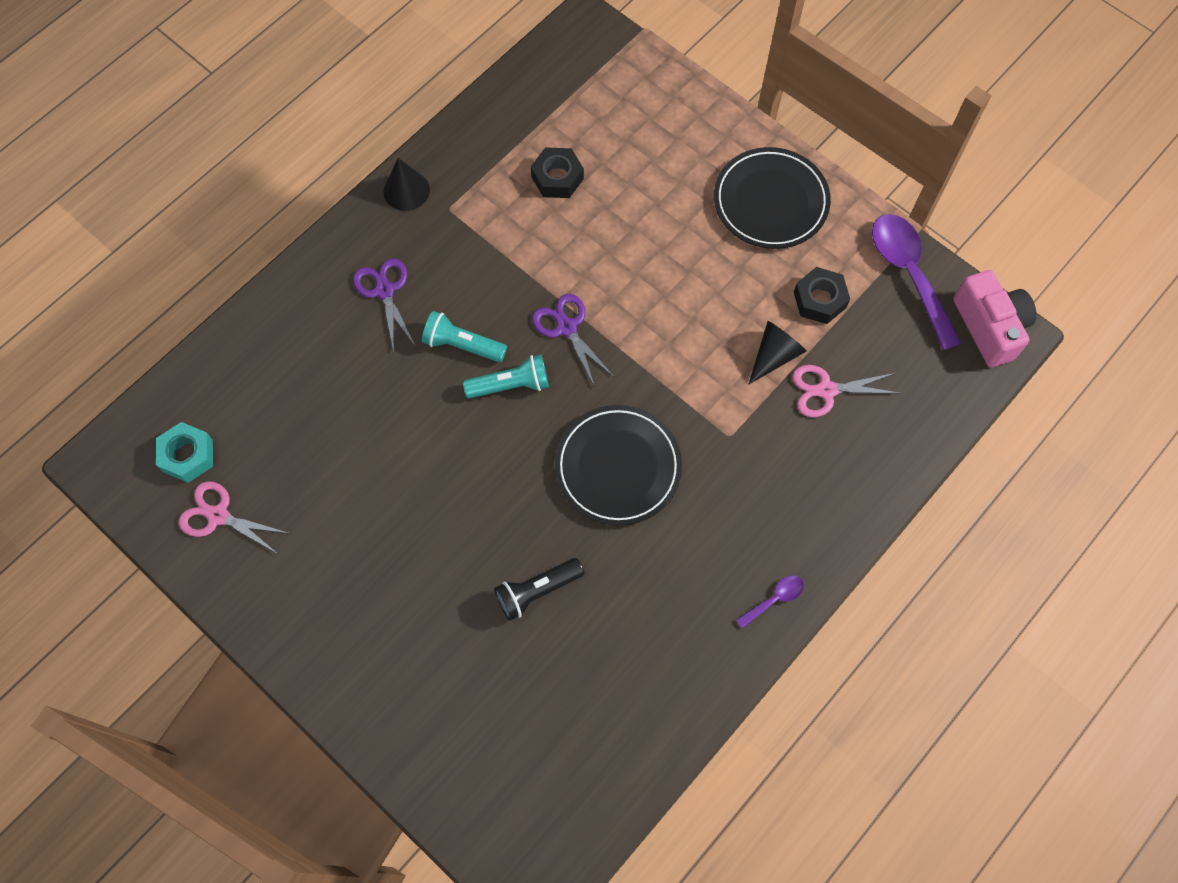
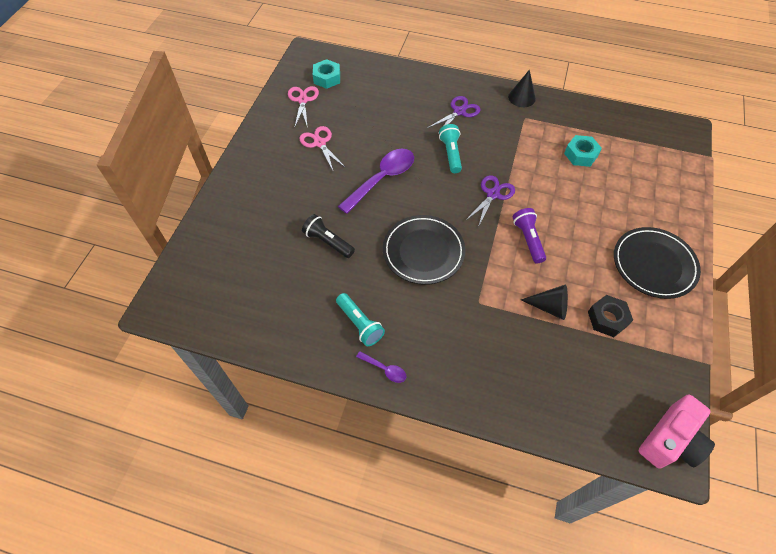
camera: 65 degrees right, 10 degrees down
(510, 385) = (441, 183): turquoise flashlight -> turquoise flashlight (360, 324)
(557, 178) = (581, 155): black nut -> turquoise nut
(663, 324) = (528, 239): none -> purple flashlight
(826, 390) = (546, 347): pink scissors -> pink scissors (319, 143)
(909, 274) = (668, 368): purple spoon -> purple spoon (382, 179)

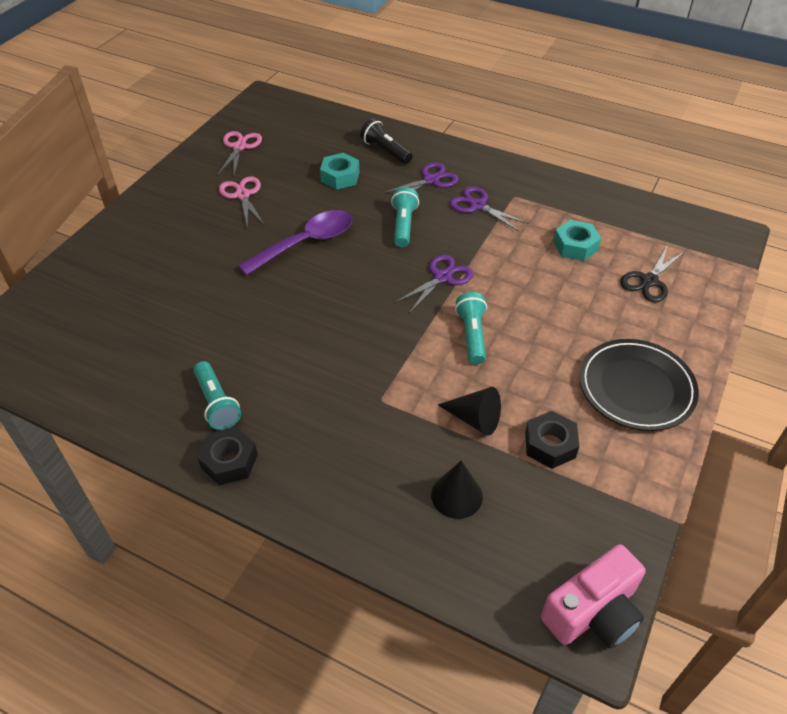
camera: 10 degrees right, 10 degrees down
(327, 78) = (277, 127): turquoise nut -> turquoise nut (340, 177)
(328, 242) = (212, 304): black flashlight -> black flashlight (385, 151)
(385, 369) = (229, 461): purple spoon -> black nut
(423, 251) = (329, 331): black plate -> none
(500, 129) = (477, 205): none -> purple scissors
(521, 97) = (517, 173): black cone -> black cone (456, 495)
(528, 239) = (472, 335): purple flashlight -> turquoise flashlight
(640, 177) = (649, 281): none -> black scissors

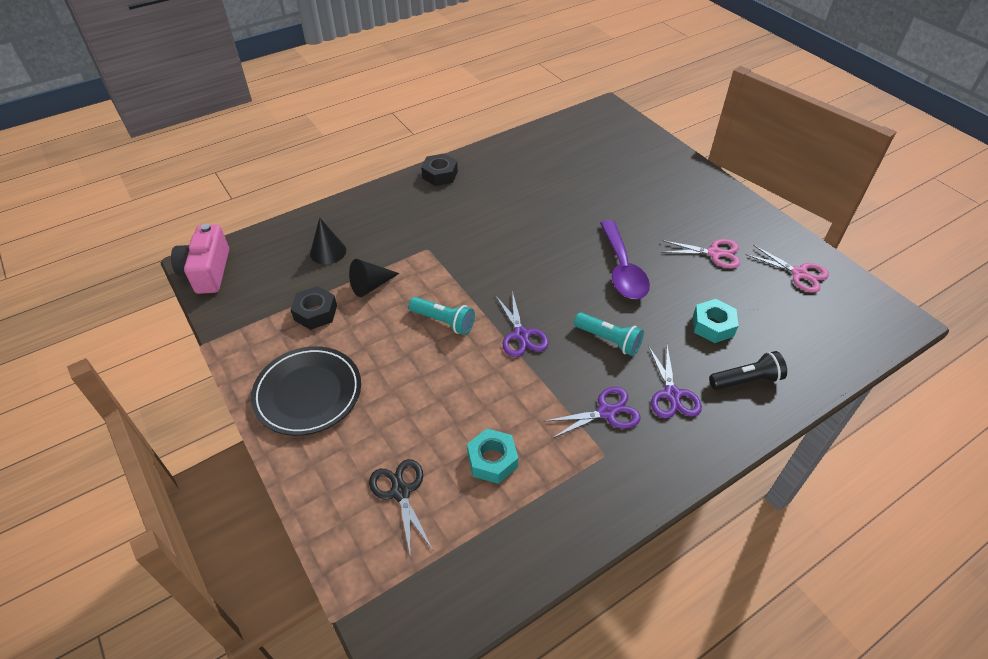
camera: 120 degrees right, 0 degrees up
(217, 403) = (487, 181): turquoise flashlight -> none

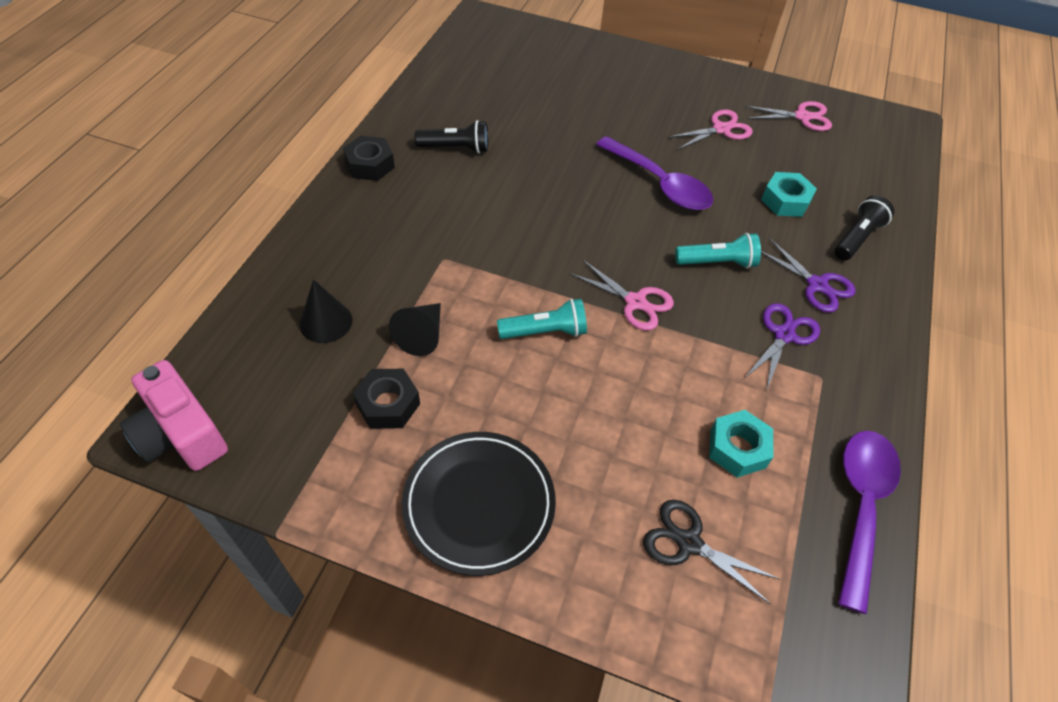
camera: 40 degrees left, 5 degrees up
(503, 186) = (456, 148): none -> black flashlight
(521, 335) = (635, 302): purple scissors -> pink scissors
(539, 549) = (860, 506): none -> purple spoon

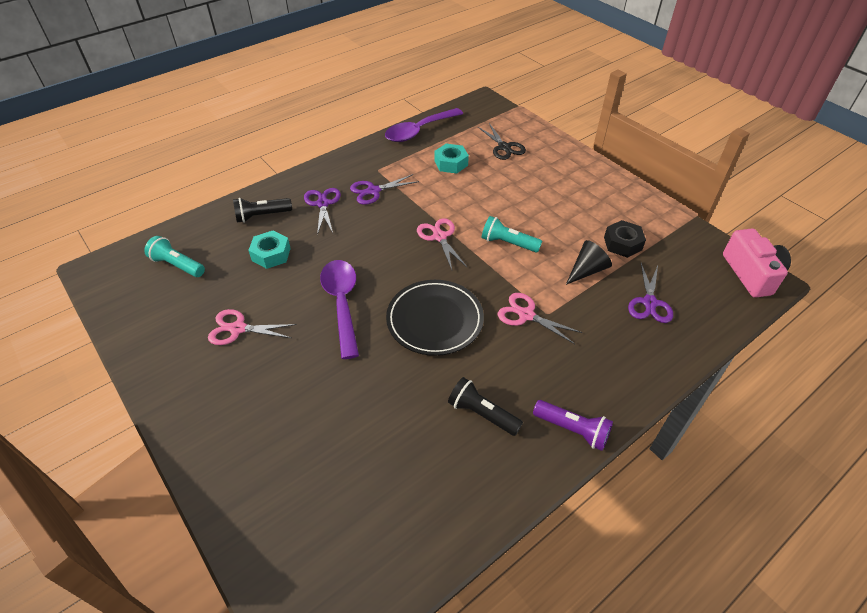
camera: 145 degrees left, 5 degrees down
(326, 322) = (649, 303): black cone -> purple scissors
(370, 165) = (572, 430): black nut -> purple flashlight
(479, 504) = (591, 189): black plate -> black plate (435, 320)
(717, 262) = (365, 237): turquoise flashlight -> turquoise flashlight (177, 265)
(802, 117) = (159, 310): pink scissors -> pink scissors (526, 315)

